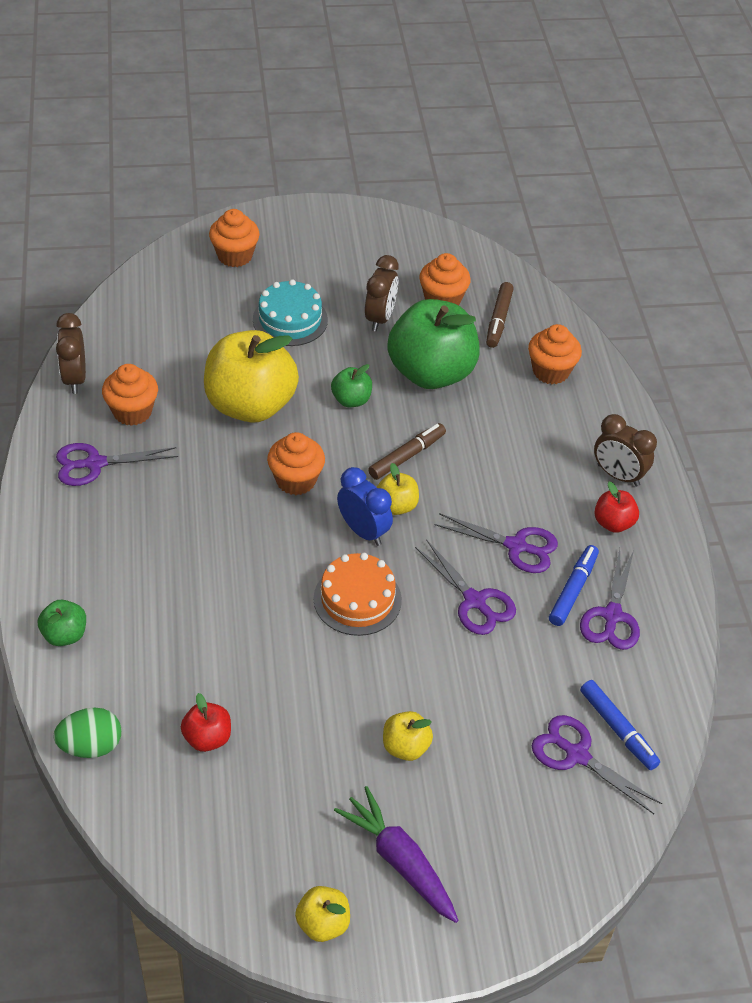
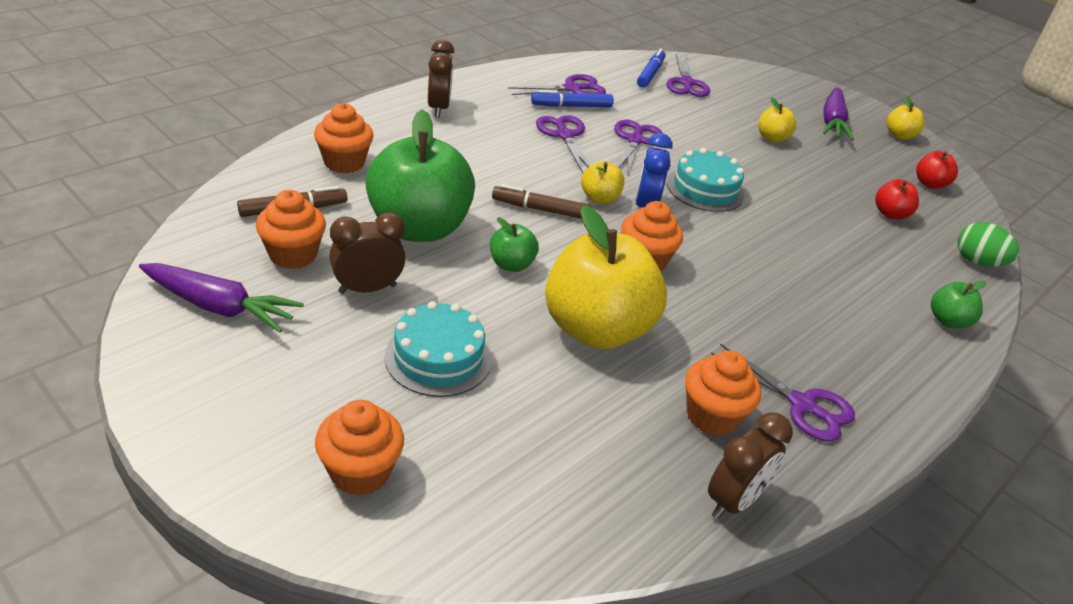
camera: 130 degrees left, 10 degrees down
(357, 599) = (705, 189): orange cake -> turquoise cake
(410, 253) = (219, 307): none -> purple carrot
(613, 523) = (490, 102): red apple -> red apple (929, 184)

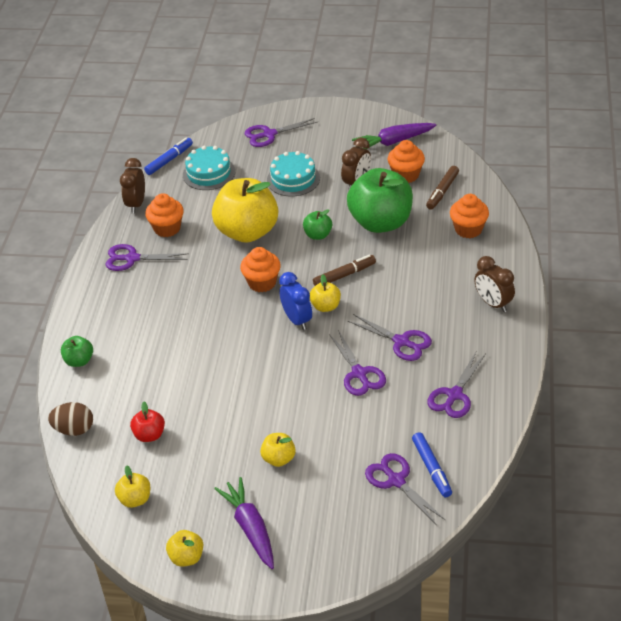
camera: 150 degrees right, 5 degrees up
(360, 472) = (269, 134): orange cupcake -> purple scissors
(571, 106) = (432, 375): blue marker -> blue marker (169, 160)
(705, 189) = (278, 362): turquoise cake -> turquoise cake (209, 173)
(929, 184) = (135, 499): red apple -> yellow apple
(977, 262) = (74, 429): green egg -> brown egg

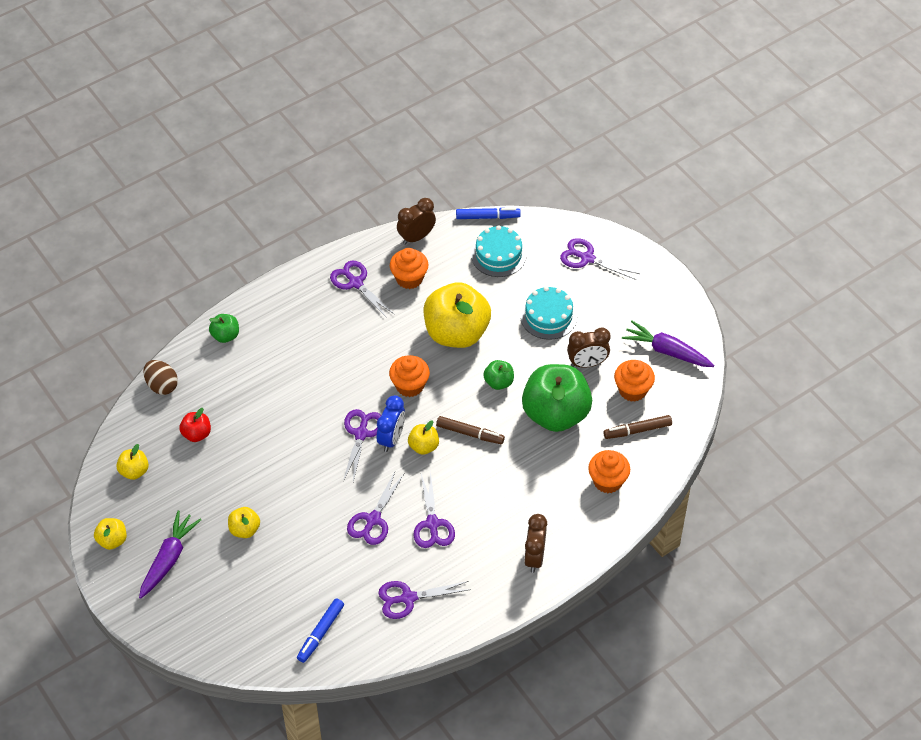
camera: 45 degrees right, 10 degrees up
(396, 481) = (289, 618): purple scissors -> purple scissors (361, 434)

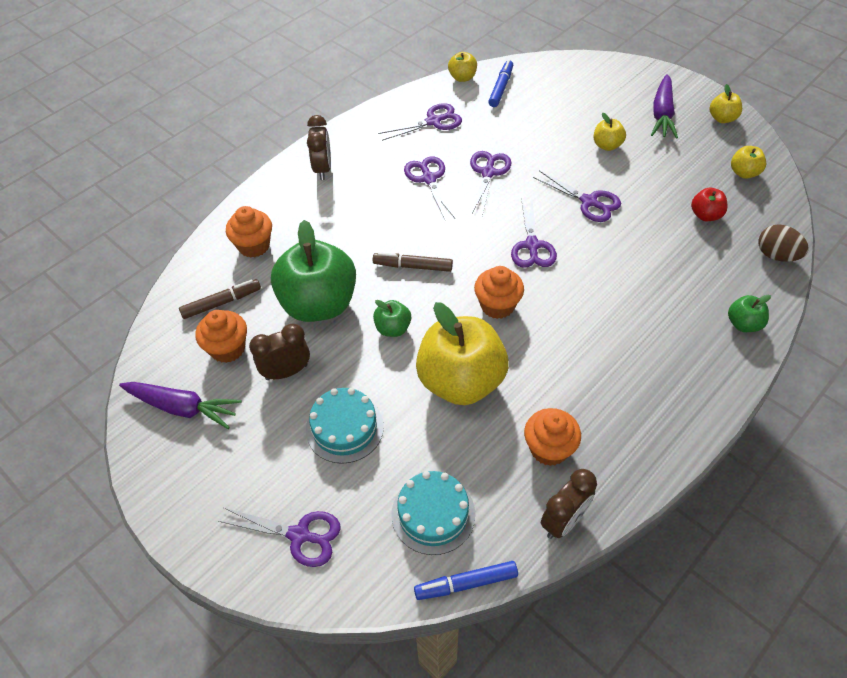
camera: 170 degrees right, 0 degrees up
(356, 283) = (618, 427): purple scissors -> purple scissors (589, 202)
(391, 438) = (497, 246): blue clock -> none
(423, 446) = (460, 245): yellow apple -> yellow apple (462, 77)

